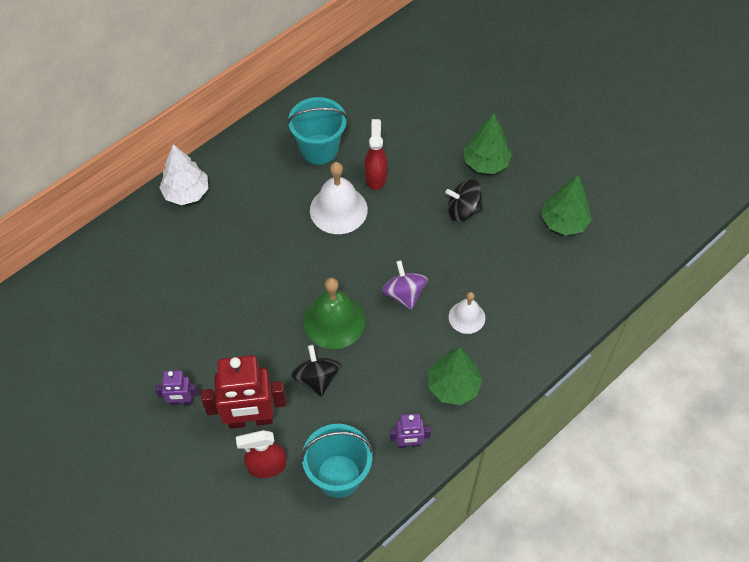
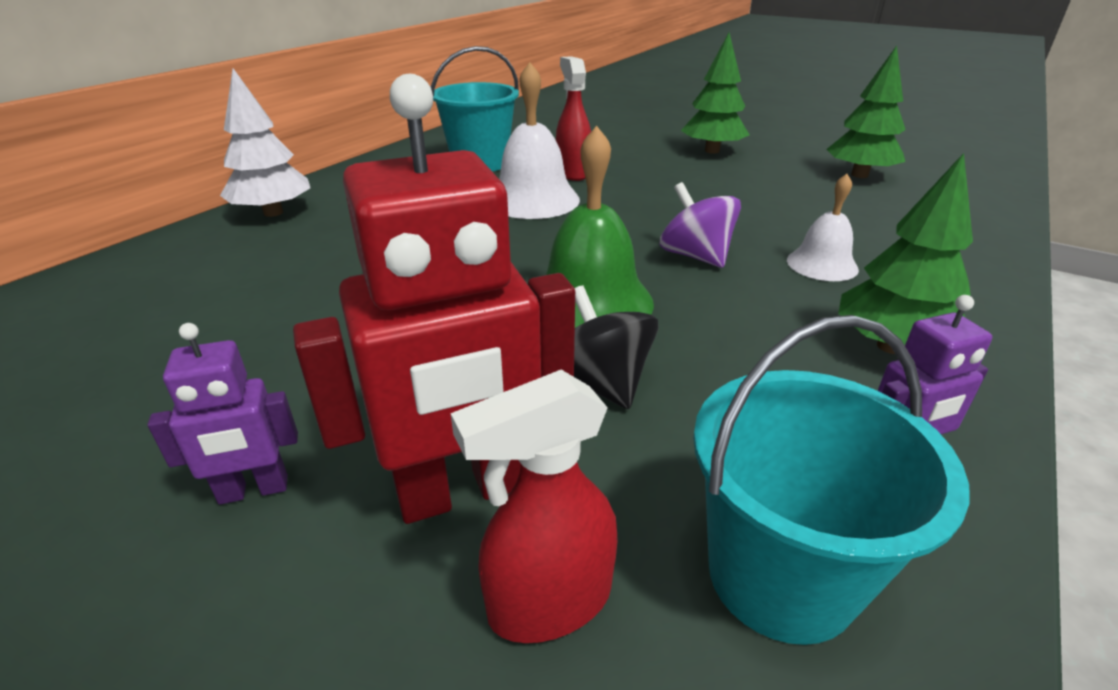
camera: 15 degrees left, 25 degrees down
(463, 210) = (716, 181): black spinning top -> none

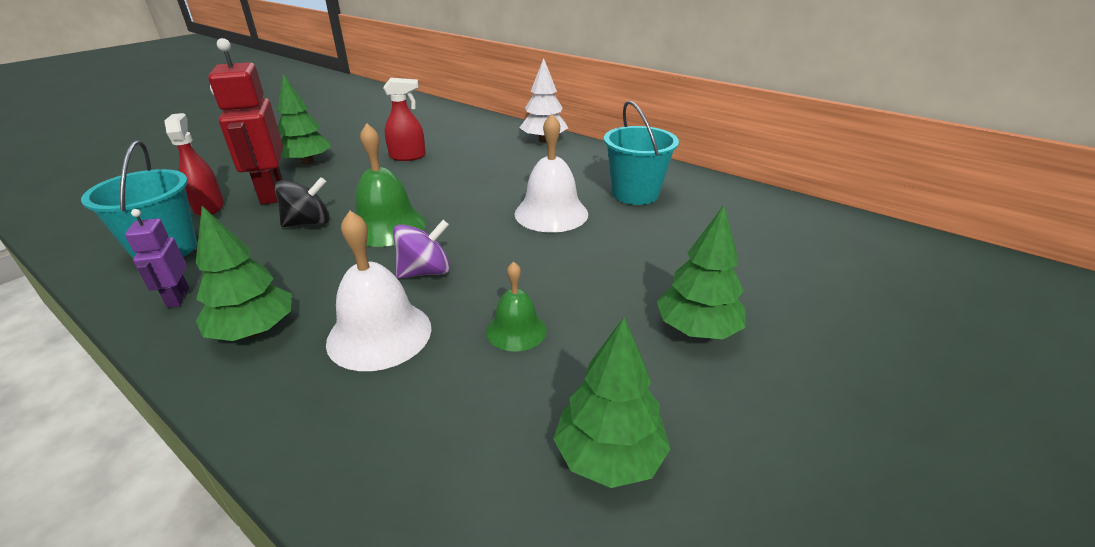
camera: 95 degrees right, 0 degrees up
(254, 490) = (307, 162): purple robot -> green tree
(573, 172) = (613, 233): red spray bottle -> red spray bottle (408, 156)
(761, 205) = (516, 330): none -> green bell
(822, 264) = (379, 334): white bell -> white bell, size x1.67

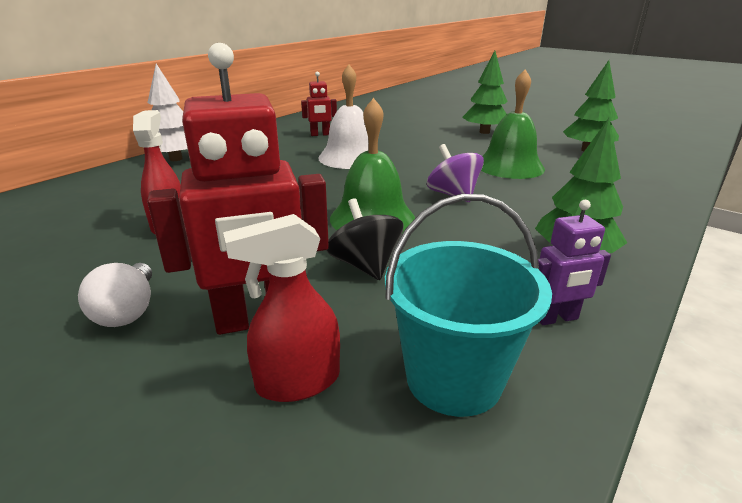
camera: 90 degrees left, 5 degrees down
(307, 162) = (128, 311): green tree -> white light bulb
(379, 334) = (541, 203): white bell -> none
(516, 330) = (509, 166): green bell -> green bell, size x1.67
(635, 194) = (320, 134): turquoise bucket -> red robot

